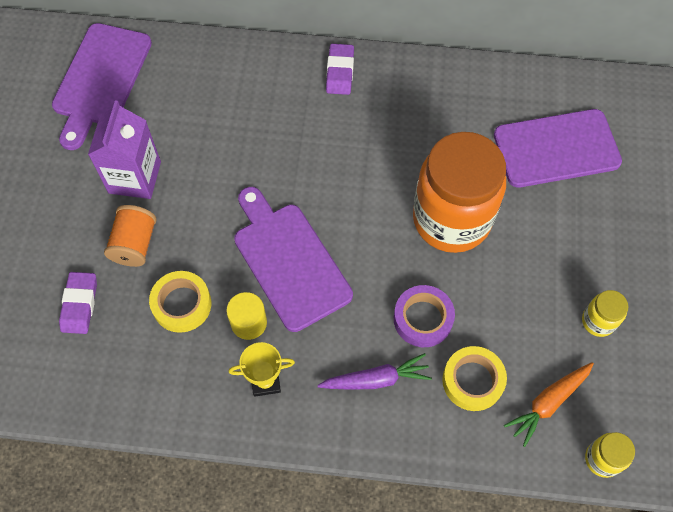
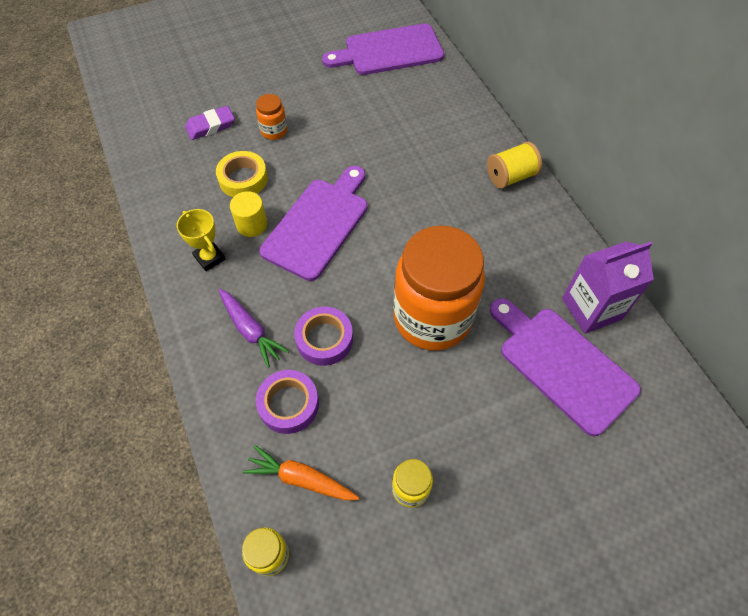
camera: 60 degrees right, 5 degrees down
(135, 177) = (326, 105): purple carton -> purple carton (591, 308)
(135, 244) = (274, 131): orange spool -> orange jar
(340, 72) = (510, 176): purple eraser -> yellow spool
(472, 381) = (288, 404): yellow tape -> purple tape

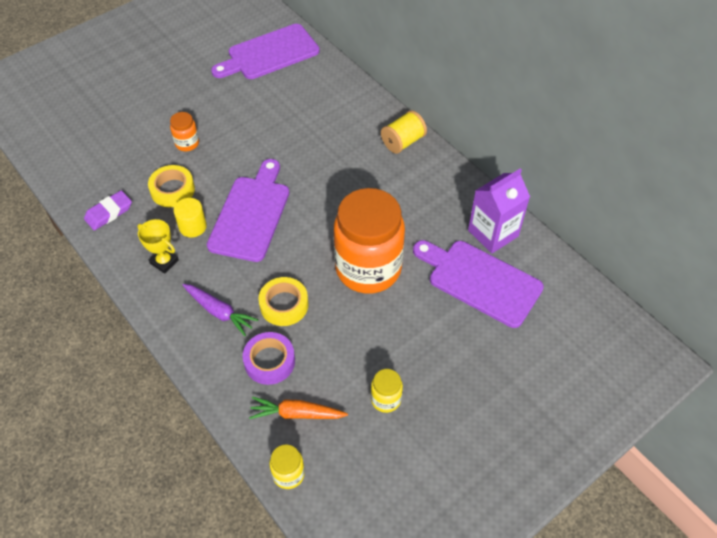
camera: 15 degrees left, 5 degrees down
(210, 126) = (127, 150): purple eraser -> purple eraser (109, 213)
(324, 339) = (284, 305): purple tape -> yellow tape

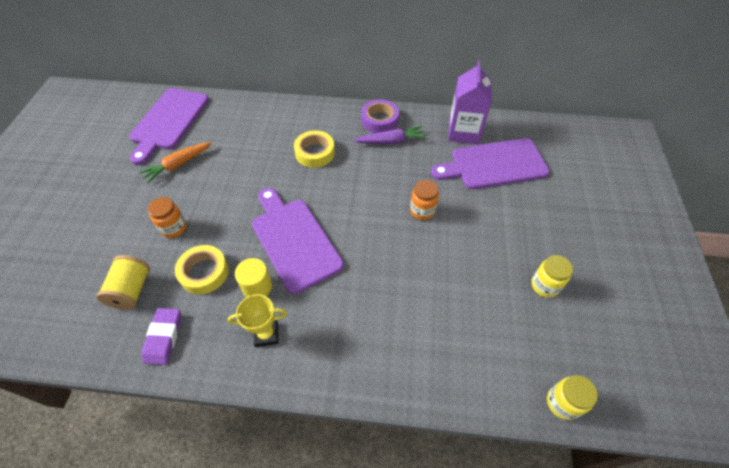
camera: 45 degrees left, 0 degrees up
(219, 312) = (361, 332): purple carrot -> purple carrot (391, 141)
(269, 361) = (443, 333): purple tape -> purple tape (379, 120)
(284, 305) = (400, 283): yellow tape -> yellow tape (315, 153)
(297, 414) = (509, 352): orange carrot -> orange carrot (178, 165)
(368, 268) = (422, 211): orange jar -> orange jar, size x0.41
(403, 142) = (340, 117): yellow spool -> yellow spool (132, 290)

